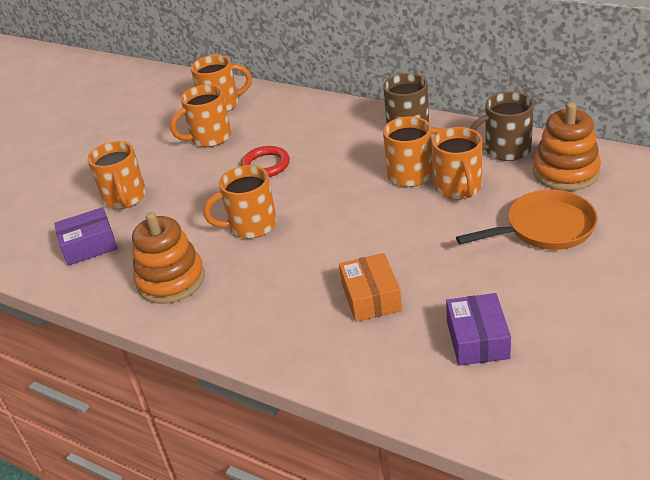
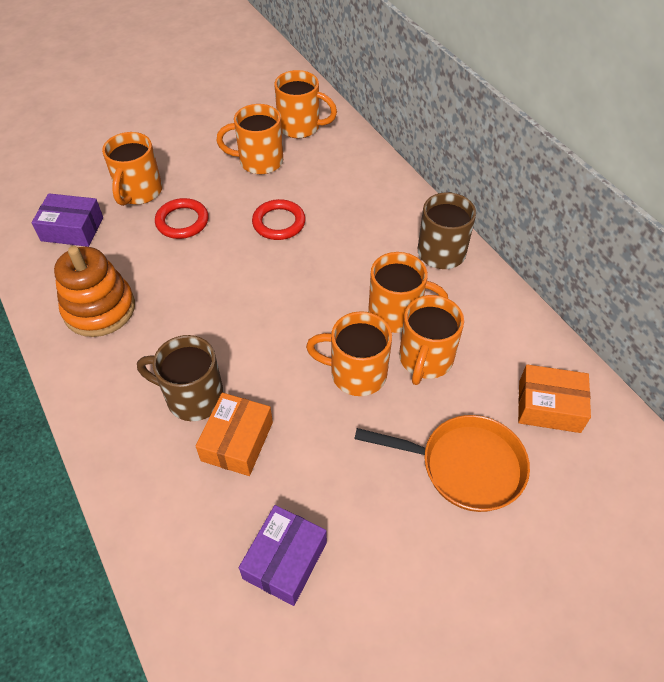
camera: 25 degrees right, 15 degrees up
(184, 199) = (182, 221): none -> red ring
(251, 226) = (209, 288): orange mug -> orange mug (356, 373)
(505, 150) = (512, 339): brown mug -> brown mug (193, 397)
(565, 172) = (549, 406): orange stacking toy -> orange box

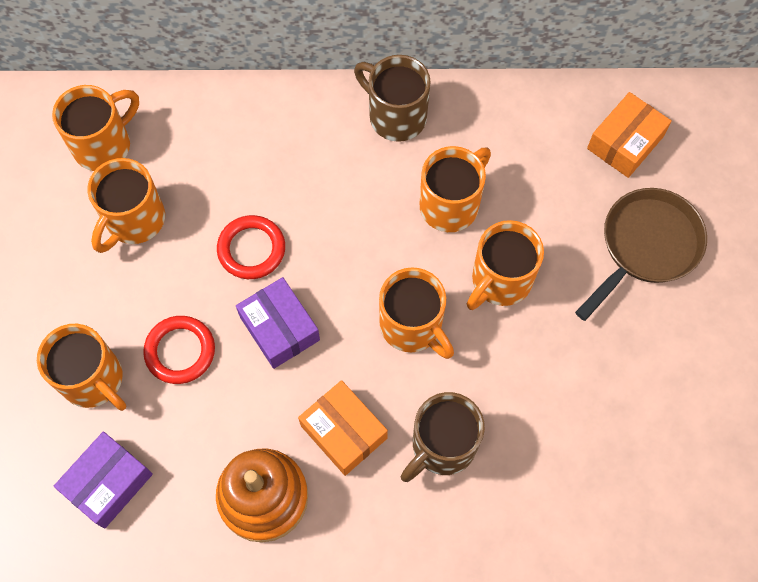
camera: 60 degrees left, 15 degrees up
(237, 441) = (517, 426): orange box -> orange box (343, 432)
(285, 560) = (658, 441): purple box -> purple box (279, 328)
(425, 359) = (519, 211): orange mug -> orange mug (412, 326)
(465, 466) = (646, 246): orange pan -> brown pan

